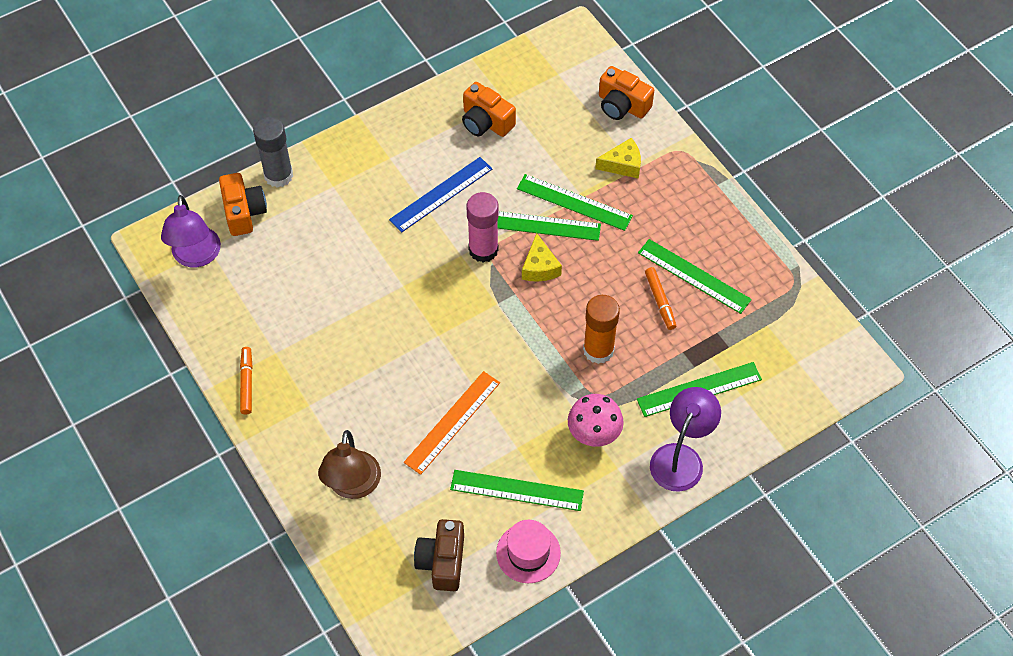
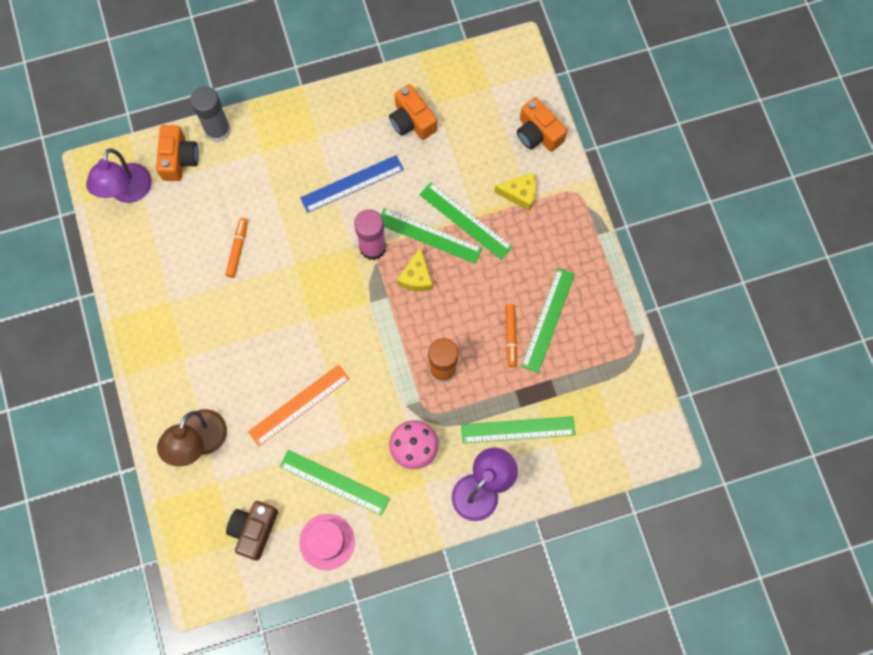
camera: 15 degrees right, 15 degrees up
(246, 383) = (138, 323): orange marker -> orange marker (237, 249)
(694, 276) = (548, 320): green ruler -> green ruler turned 60 degrees clockwise

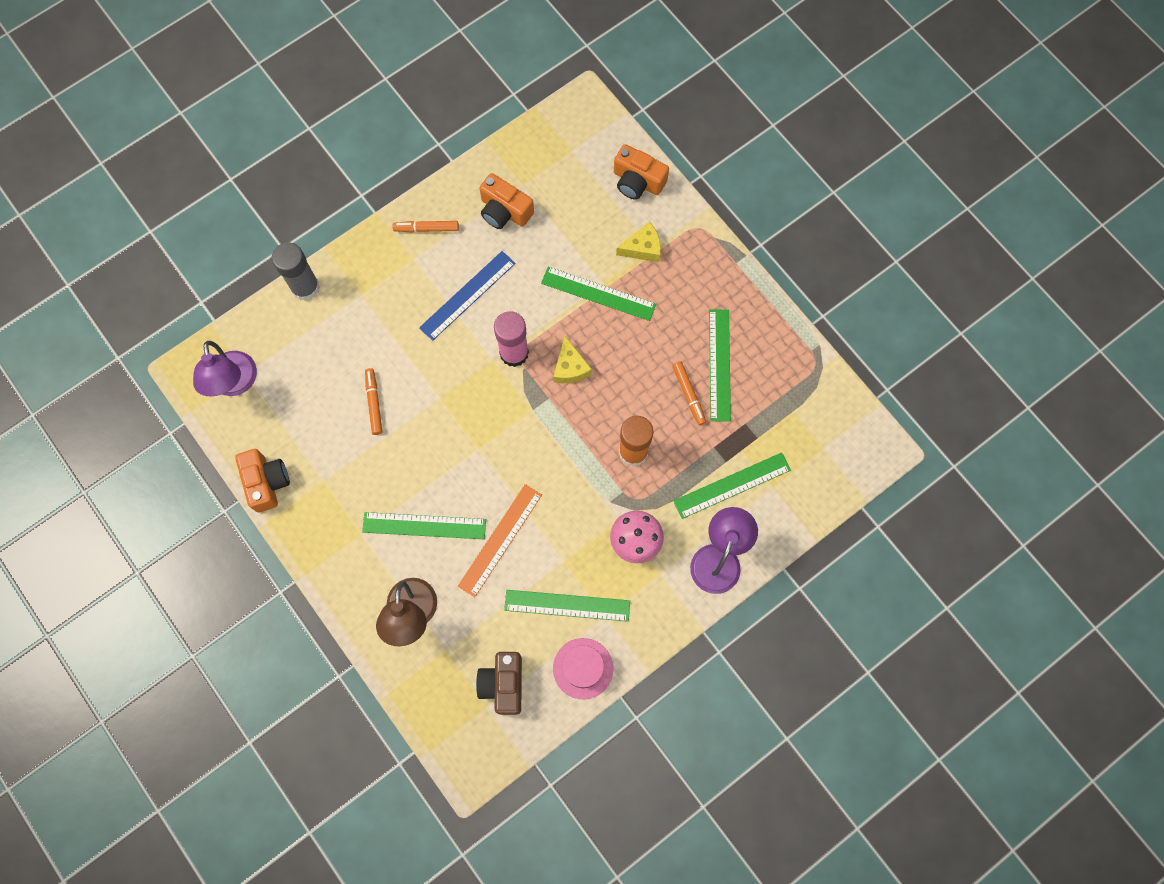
camera: 20 degrees left, 0 degrees up
(179, 159) = (275, 331): orange camera -> orange camera (266, 482)
(339, 114) = (426, 229): none -> orange marker
(429, 236) = (567, 321): green ruler -> green ruler (424, 525)

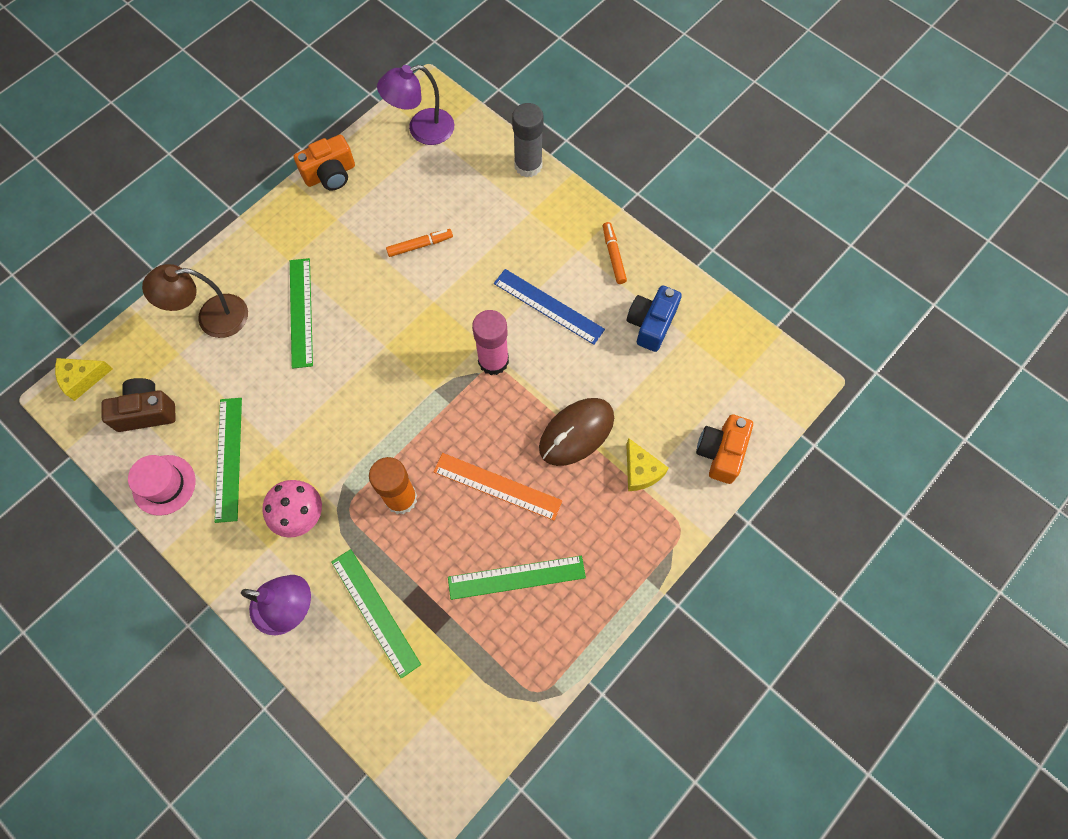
camera: 80 degrees right, 5 degrees down
(500, 540) = (292, 383): orange ruler -> orange ruler (497, 486)
(504, 211) = (651, 324): orange camera -> blue camera
(570, 367) = (486, 418): yellow cheese -> yellow cheese (82, 379)
(598, 294) = (576, 433): green ruler -> brown mouse
(689, 394) = (475, 548): orange marker -> none

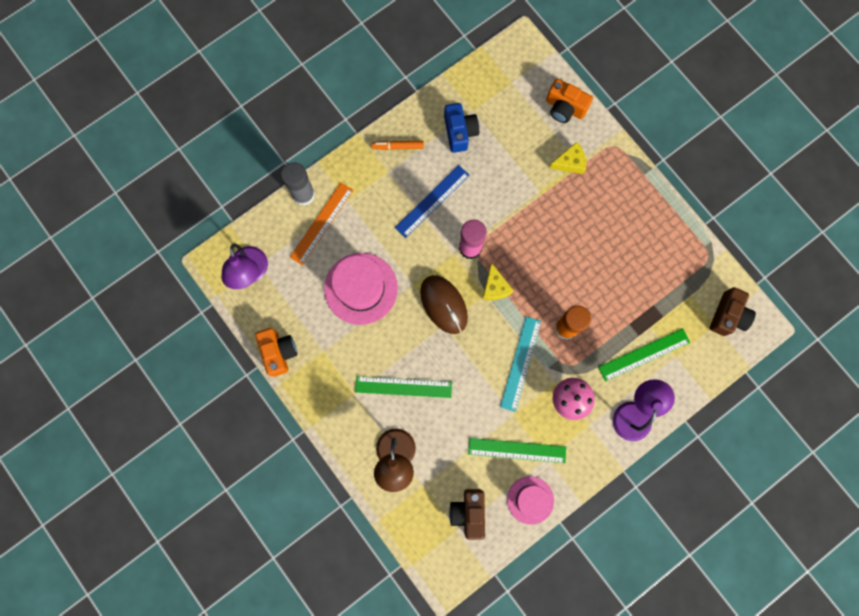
camera: 80 degrees left, 10 degrees up
(82, 379) = (431, 564): yellow cheese -> yellow cheese (495, 287)
(345, 446) = (520, 363): none -> turquoise ruler
(420, 245) = (361, 288): orange marker -> pink hat
(449, 734) = (728, 315): none -> brown camera
(497, 486) = (566, 260): orange ruler -> orange ruler (321, 223)
(516, 577) = (632, 257): green ruler -> none
(576, 433) = (535, 200): brown mouse -> brown mouse (444, 304)
(651, 324) = (459, 132): blue camera -> blue camera turned 135 degrees counterclockwise

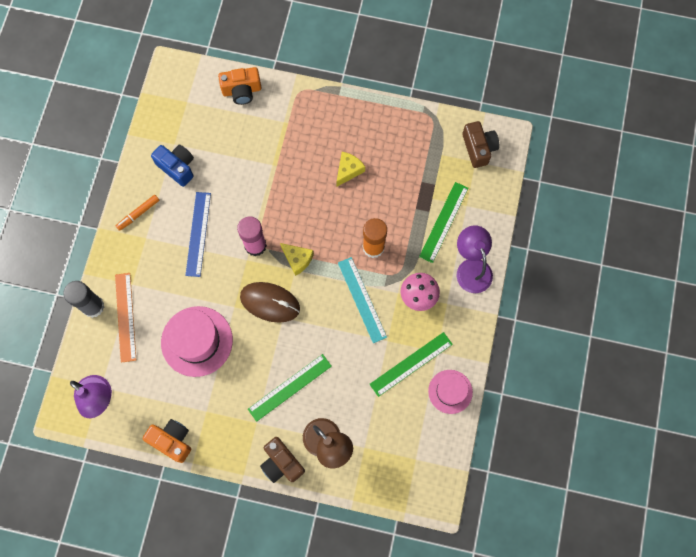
camera: 40 degrees left, 5 degrees down
(468, 512) = (414, 438): brown camera -> brown camera (281, 463)
(570, 162) = (278, 127): yellow cheese -> yellow cheese (348, 170)

